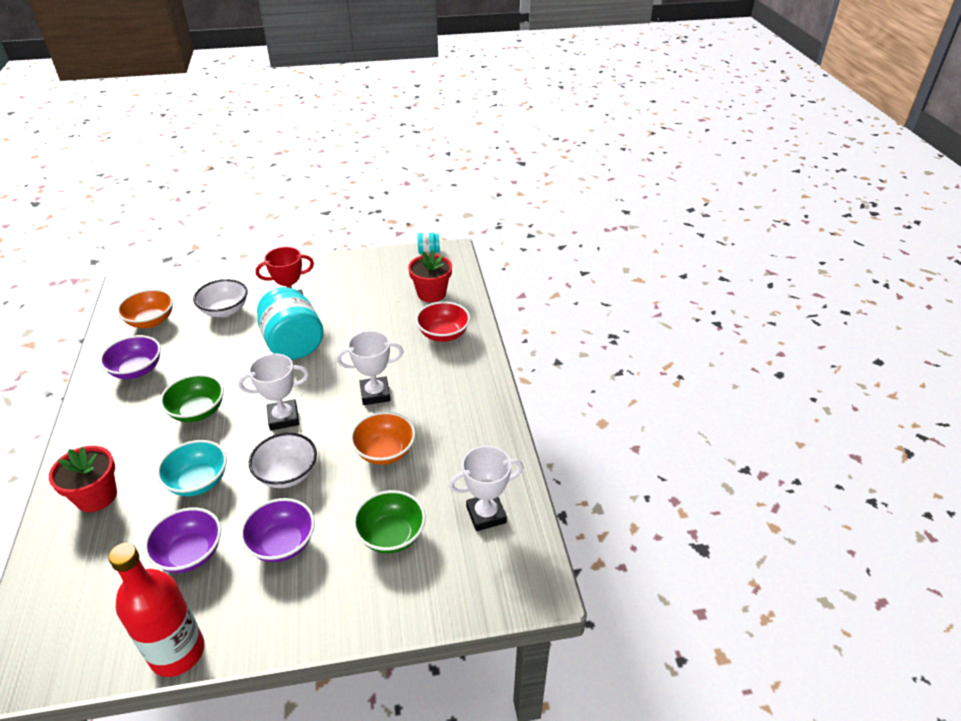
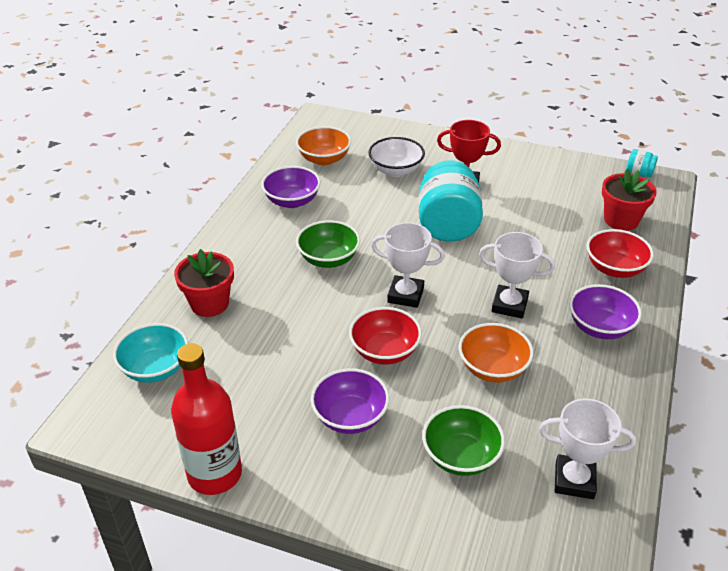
camera: 30 degrees right, 0 degrees up
(190, 554) = (264, 389): purple bowl -> purple bowl (600, 327)
(198, 481) = (300, 325): turquoise bowl -> turquoise bowl (155, 368)
(287, 474) = (384, 351): white bowl -> red bowl

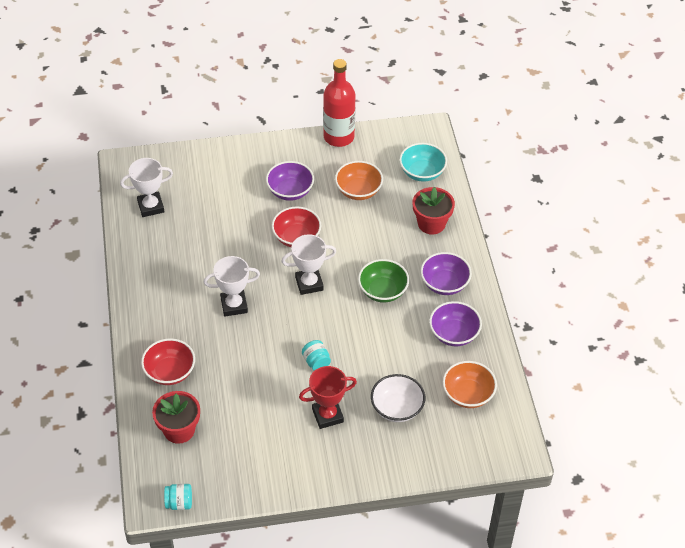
camera: 150 degrees right, 10 degrees up
(448, 225) = (316, 362): turquoise jar -> turquoise jar, size x0.44
(461, 456) = (217, 195): green bowl -> none
(493, 368) = (223, 253): orange bowl -> orange bowl (358, 191)
(600, 327) = (165, 313): purple bowl -> purple bowl (444, 284)

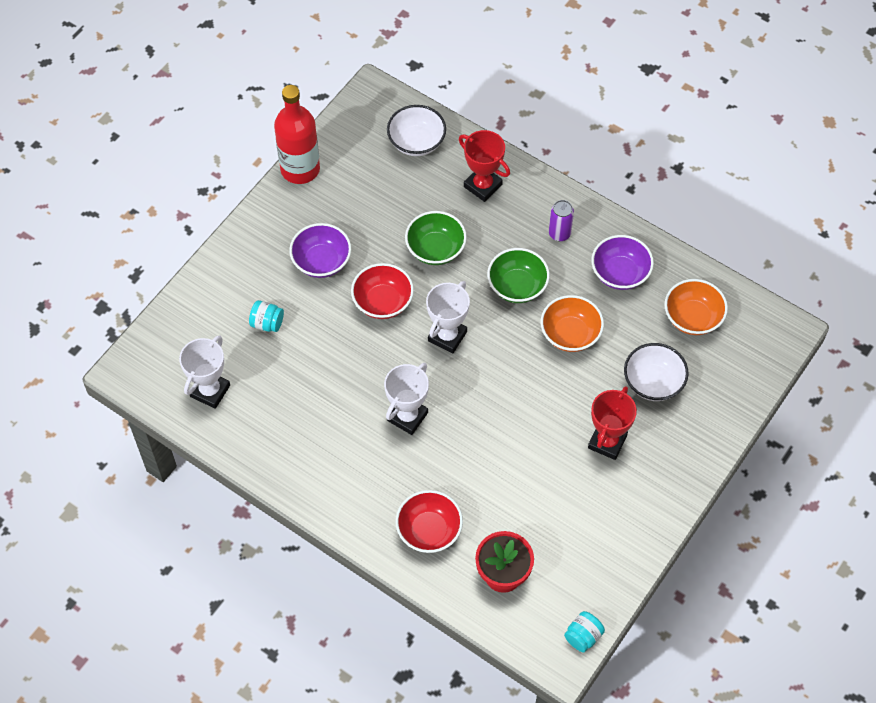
camera: 45 degrees left, 10 degrees up
(316, 362) = (541, 403): turquoise jar -> turquoise jar (267, 323)
(358, 191) = (382, 208): orange bowl -> orange bowl (570, 334)
(361, 234) = (435, 249): none -> green bowl
(422, 172) = (416, 142): turquoise bowl -> white bowl
(431, 223) = (483, 186): red flower pot -> red trophy
(444, 284) = (559, 233): purple bowl -> purple can

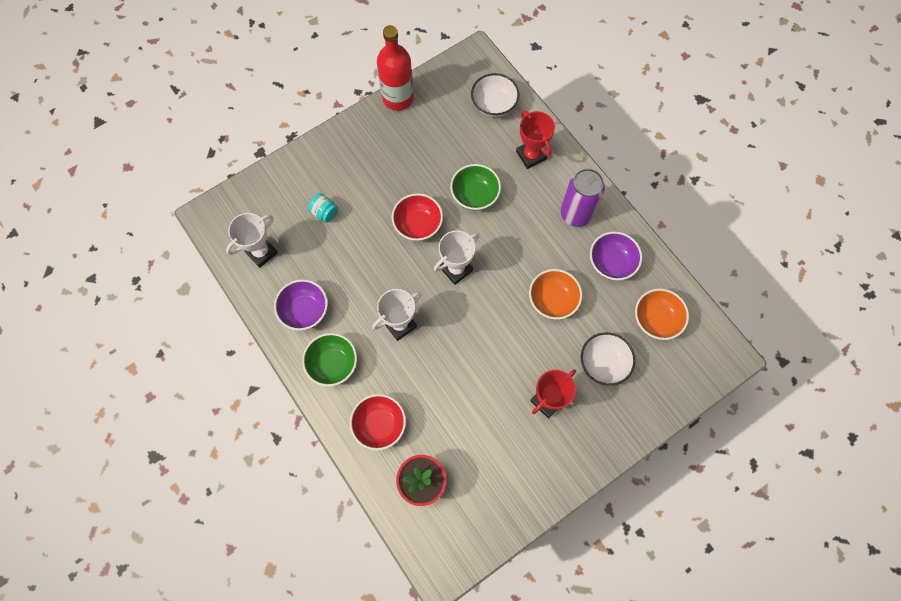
camera: 20 degrees right, 10 degrees up
(321, 261) = (385, 177): purple bowl -> purple bowl (304, 310)
(517, 286) = (526, 246): green bowl -> green bowl (332, 364)
(559, 233) = (576, 214): purple can -> purple can, size x1.78
(583, 636) = (465, 560): turquoise jar -> none

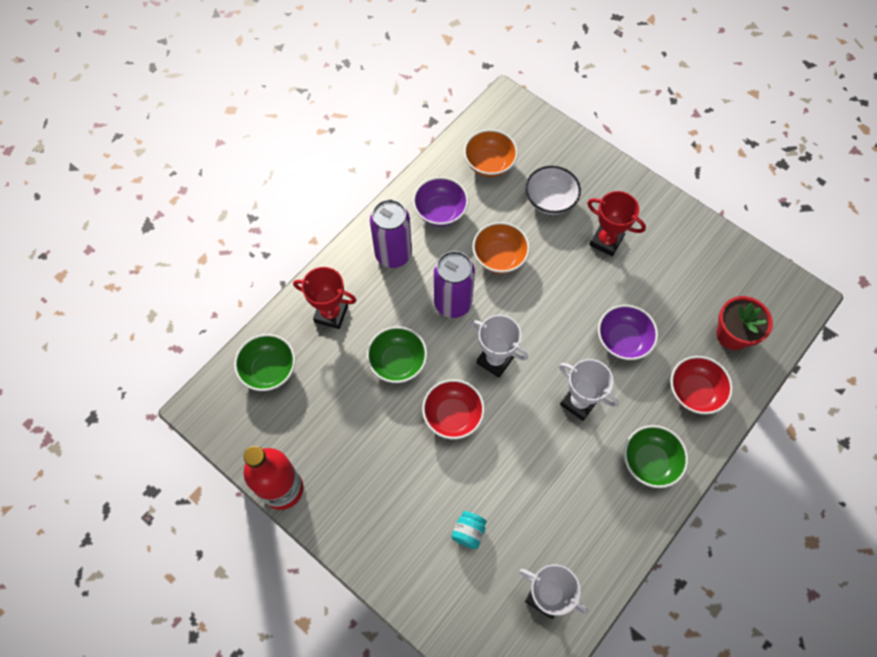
camera: 105 degrees left, 5 degrees down
(304, 310) = (600, 515): purple bowl -> purple bowl (623, 340)
(494, 104) = (269, 370): white bowl -> green bowl
(517, 250) = (453, 303): none -> purple can
(531, 155) = (331, 314): red trophy -> red trophy turned 60 degrees clockwise

